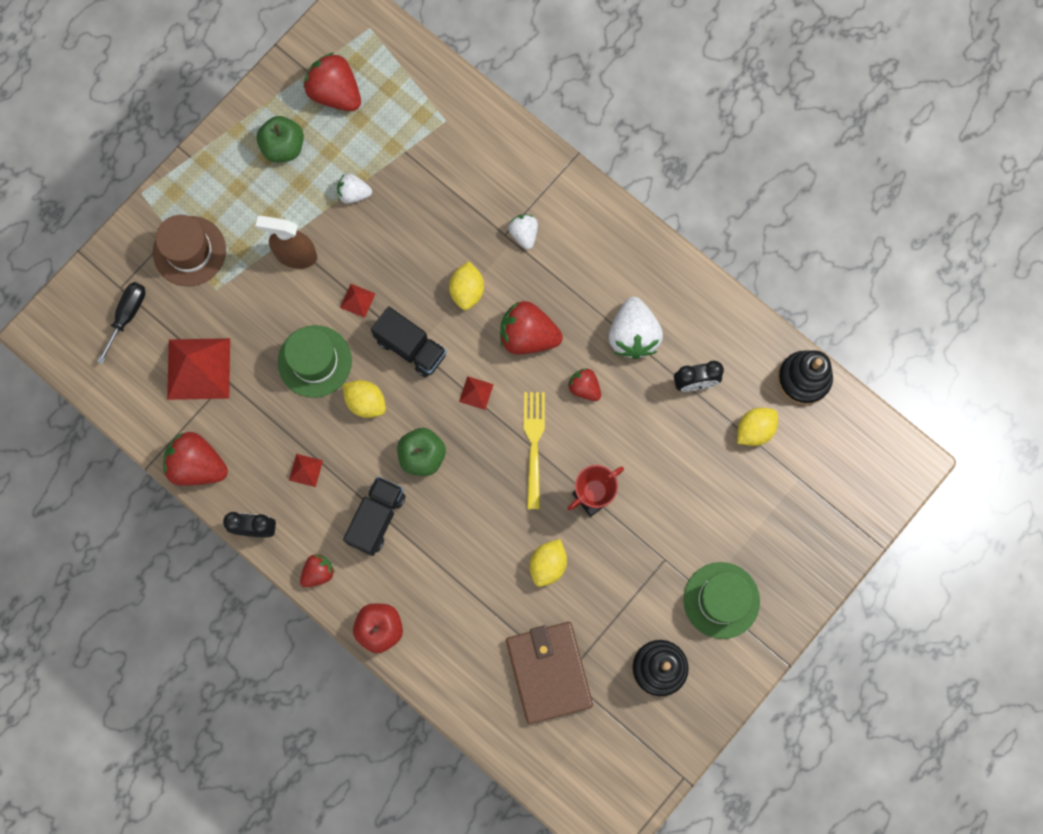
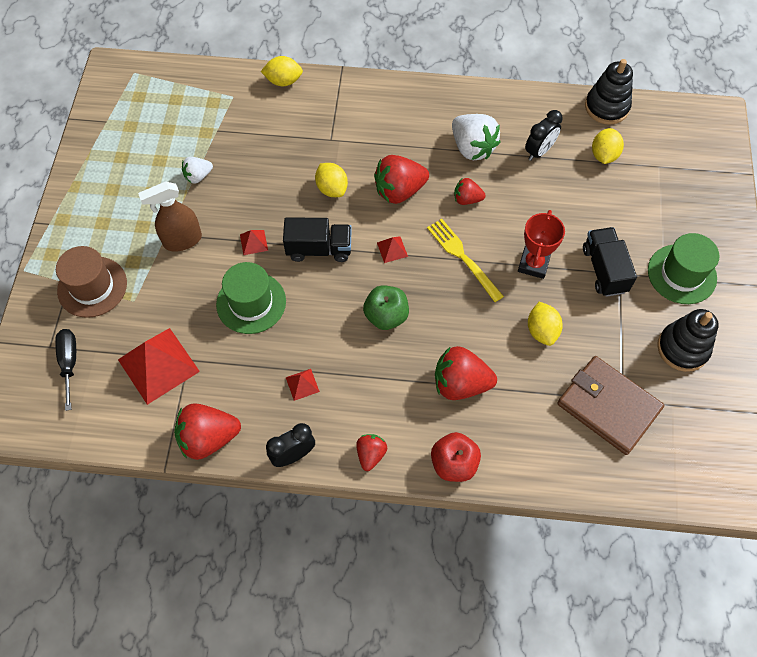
camera: 35 degrees left, 15 degrees down
(283, 147) = (120, 177): green apple -> none
(335, 93) = (137, 123): red strawberry -> red strawberry (460, 384)
(366, 402) = (313, 306): yellow lemon -> yellow lemon (283, 81)
(376, 518) = (386, 383): black truck -> black truck (604, 270)
(524, 234) = (344, 131): white strawberry -> none

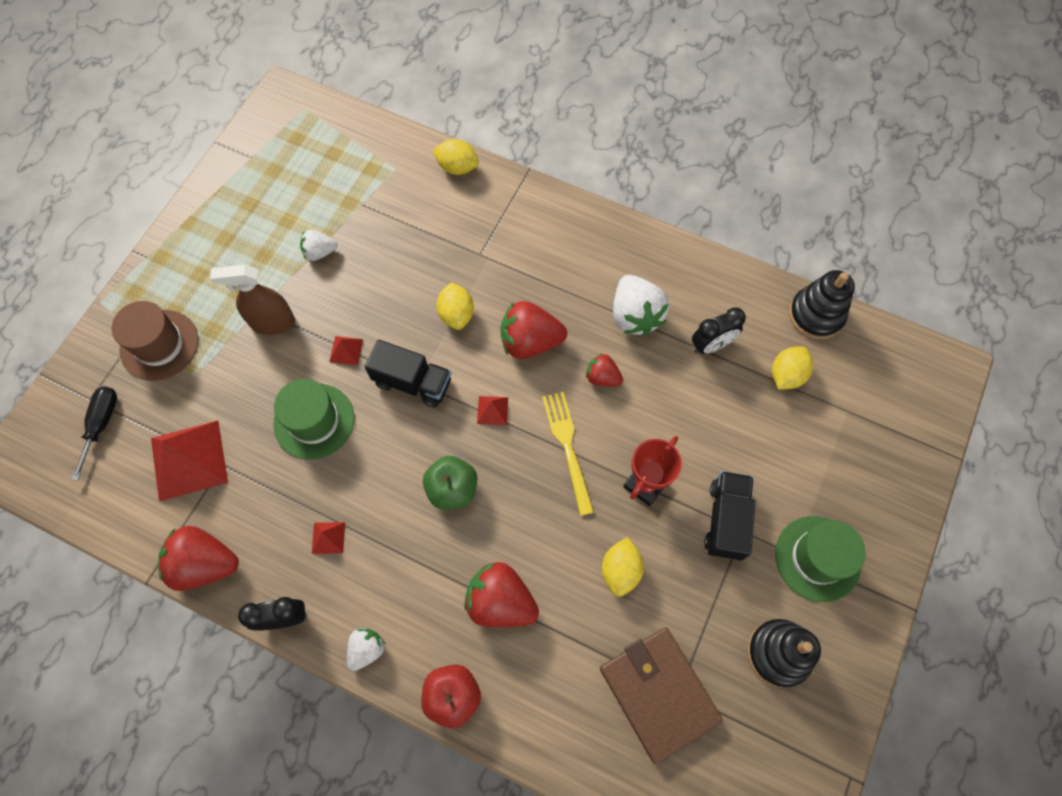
camera: 20 degrees right, 5 degrees up
(370, 454) = (367, 649): red strawberry -> white strawberry

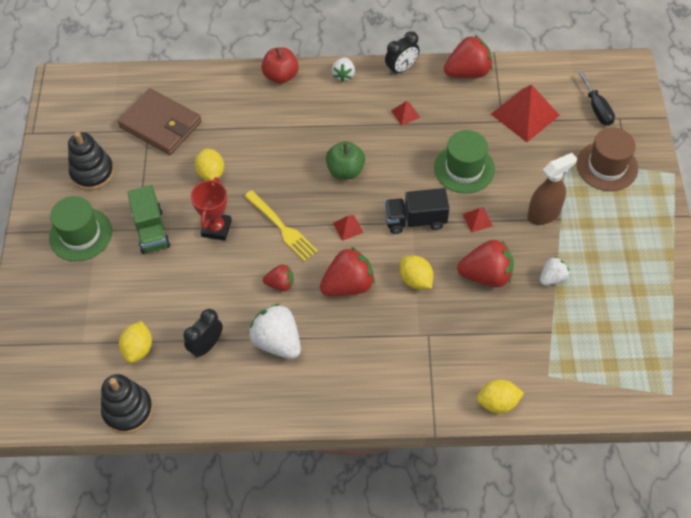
camera: 155 degrees right, 10 degrees down
(500, 601) = (278, 127): red strawberry -> red strawberry (486, 275)
(726, 520) = (151, 230): black truck -> green truck

